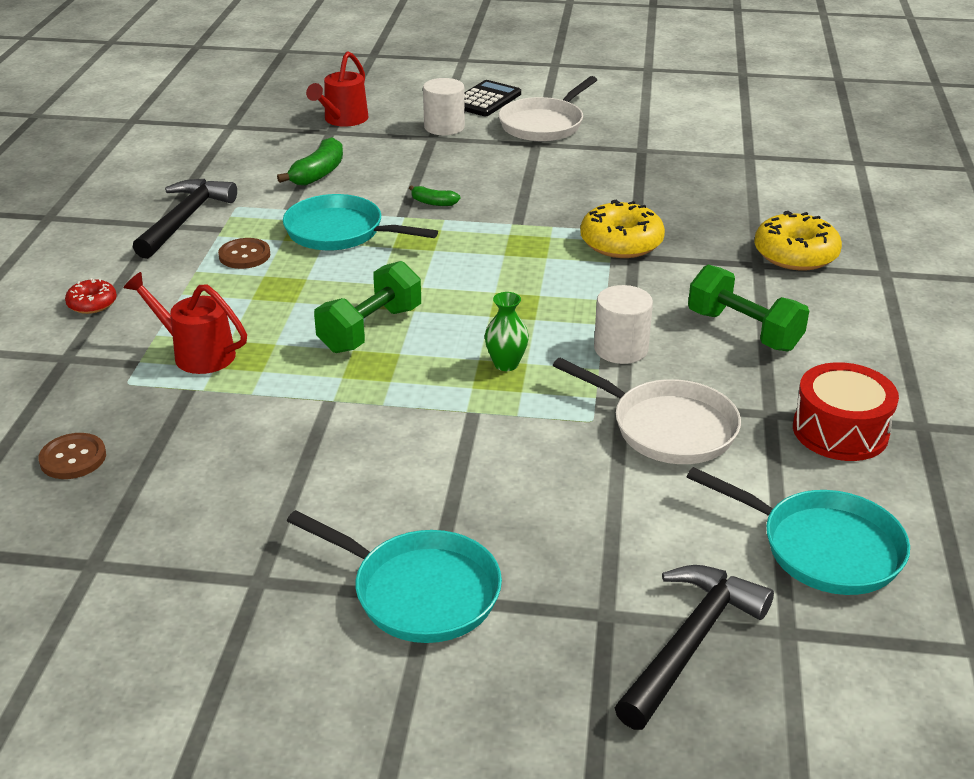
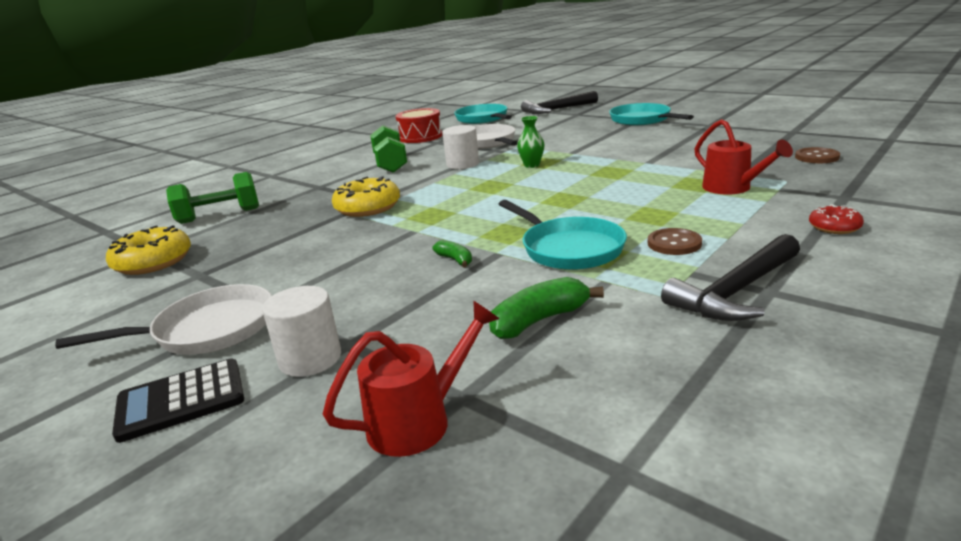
camera: 145 degrees left, 10 degrees down
(370, 329) = (598, 186): green dumbbell -> green dumbbell (219, 216)
(795, 254) = (289, 188): yellow donut -> yellow donut (153, 262)

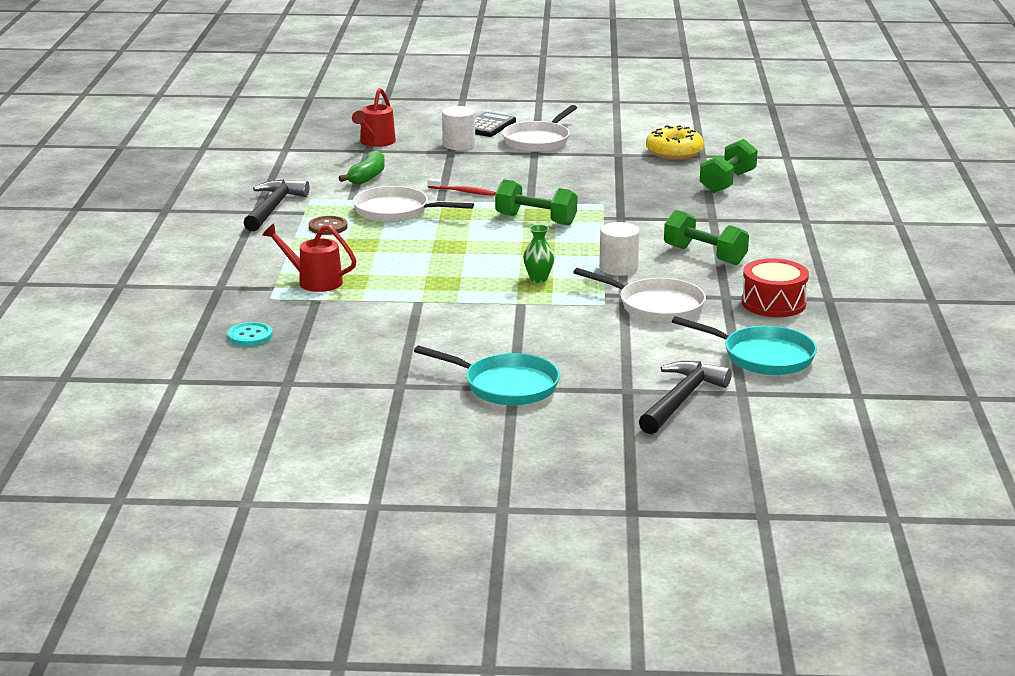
camera: 140 degrees right, 0 degrees up
(368, 208) = (610, 210): yellow donut -> none
(445, 210) = (536, 220): none -> green dumbbell
(455, 260) = (462, 192): green banana -> red toothbrush
(568, 248) = (396, 211): turquoise pan -> white pan
(817, 157) = (250, 336): brown button -> turquoise button
(834, 227) = (224, 257): red donut -> none

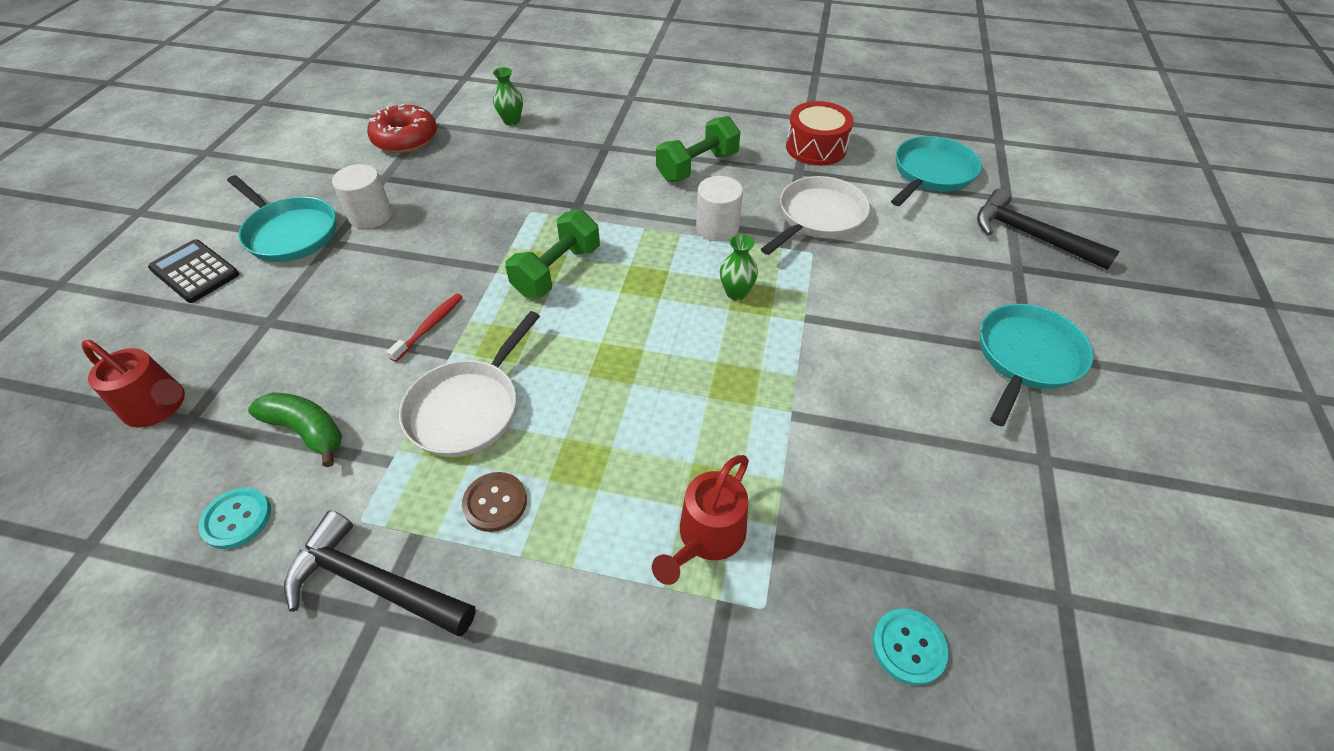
camera: 80 degrees left, 25 degrees up
(306, 173) = (237, 519): none -> turquoise button
(458, 145) = (246, 310): white cylinder -> white cylinder (370, 215)
(538, 140) = (289, 233): white pan -> turquoise pan
(674, 152) = (405, 139): yellow donut -> red donut
(727, 182) = (511, 121): green dumbbell -> green vase

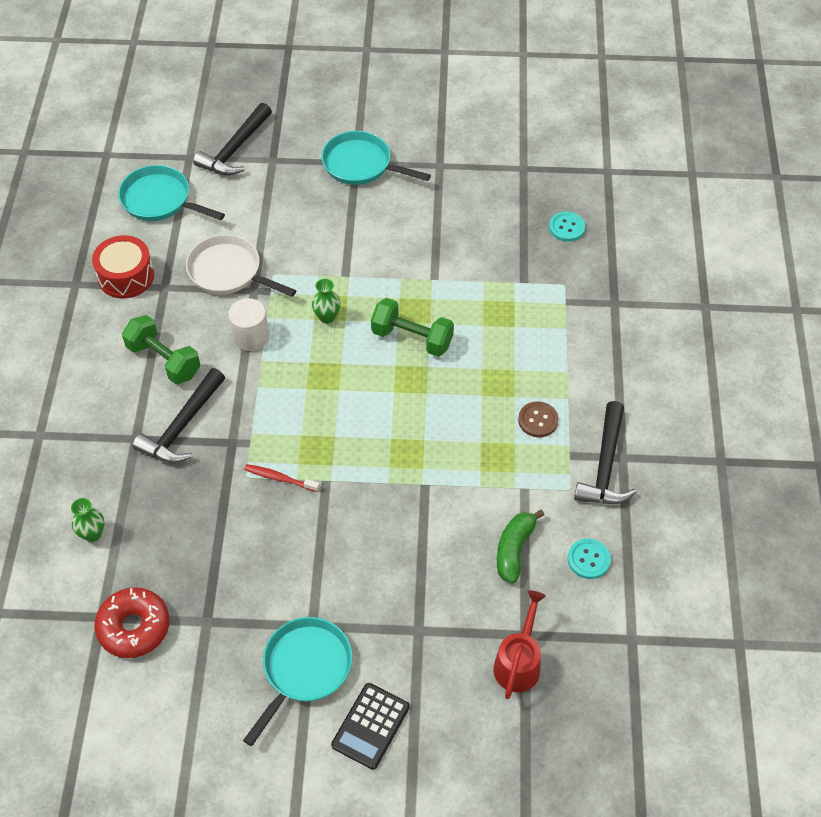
camera: 100 degrees left, 5 degrees up
(370, 215) = (269, 608): white cylinder -> none
(429, 327) = (400, 508): red toothbrush -> red toothbrush (280, 478)
(468, 408) = (471, 457): white pan -> none
(557, 271) = (322, 437): green dumbbell -> green dumbbell (412, 338)
(609, 174) = (182, 427): none -> black hammer
(706, 538) = (532, 313): red watering can -> none

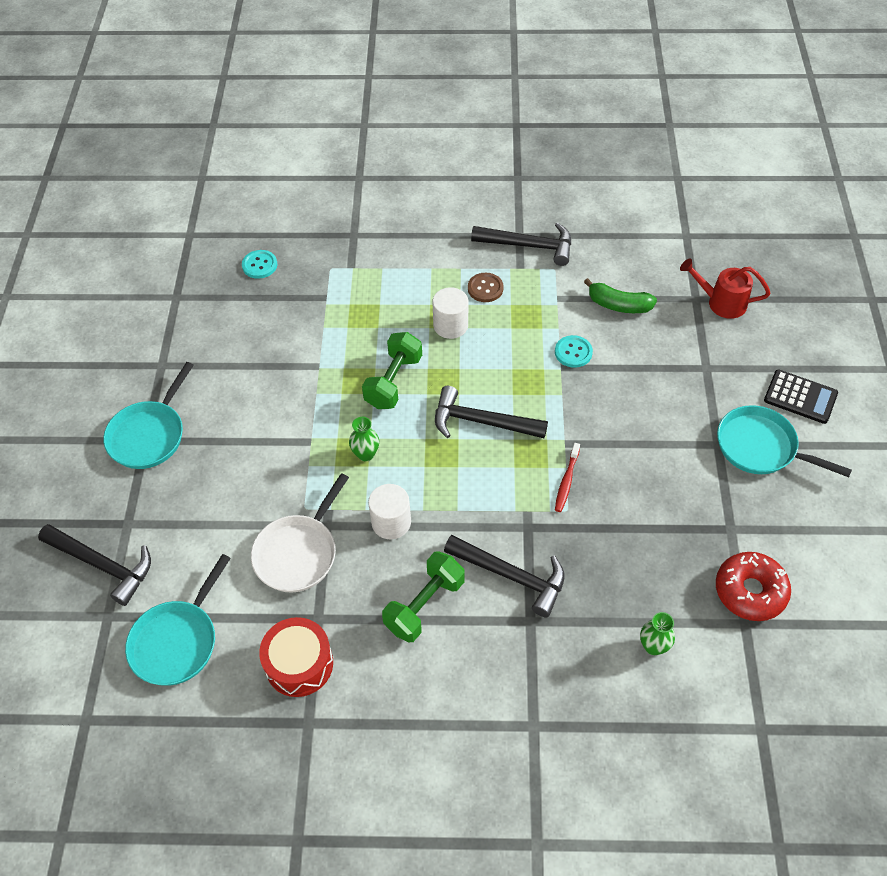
camera: 90 degrees left, 0 degrees up
(358, 409) = (481, 422): none -> black hammer
(484, 387) = (450, 325): none -> white cylinder
(588, 559) = (620, 258): turquoise button -> turquoise button (573, 352)

